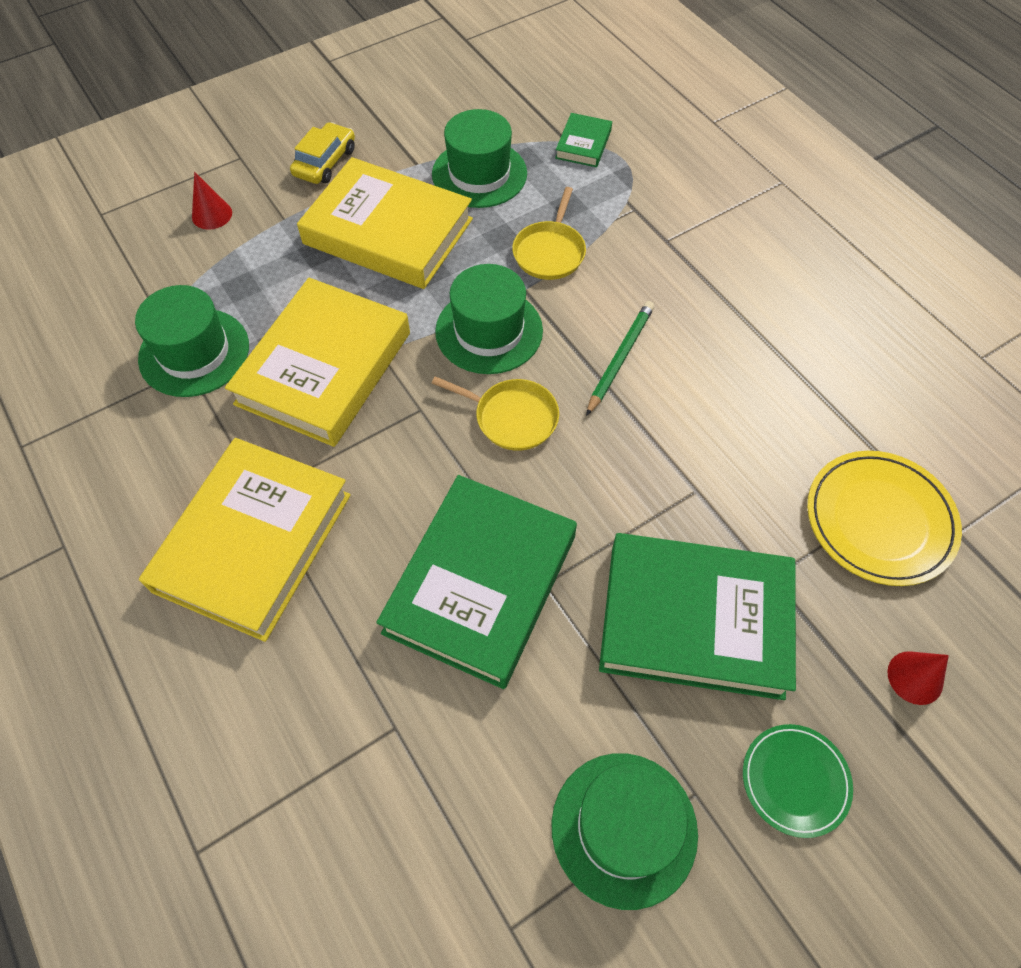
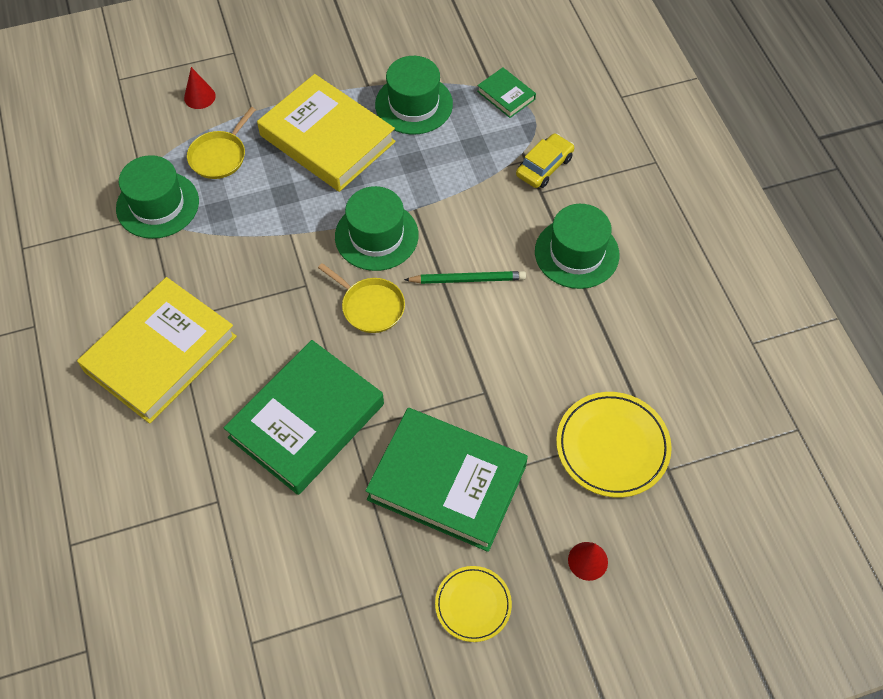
camera: 15 degrees right, 0 degrees up
(324, 368) = (246, 238): yellow book -> none
(325, 162) = (297, 70): yellow car -> yellow car (544, 166)
(550, 252) = (445, 182): yellow pan -> yellow pan (219, 156)
(583, 144) = (506, 95): green book -> green book turned 75 degrees counterclockwise
(620, 358) = (467, 279): green pencil -> green pencil turned 45 degrees clockwise
(624, 828) = (346, 603): green hat -> green hat (576, 253)
(795, 780) = (473, 604): green plate -> yellow plate

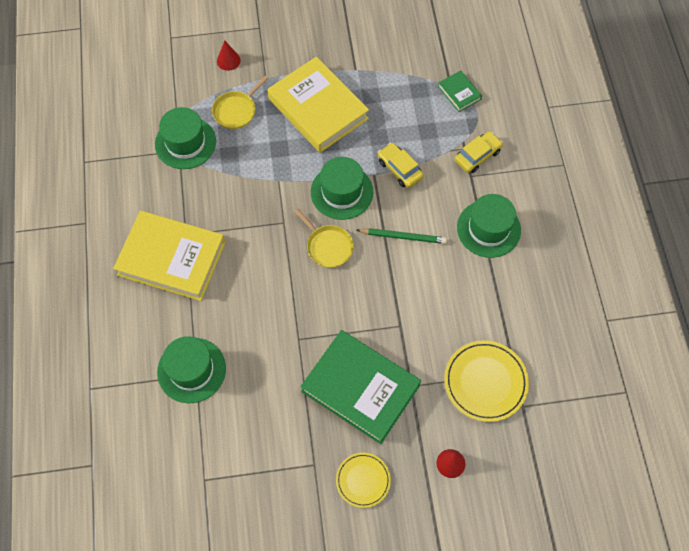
camera: 10 degrees right, 5 degrees up
(160, 354) = (171, 258): yellow book -> yellow book turned 60 degrees clockwise
(306, 421) = (268, 326): green book -> none
(414, 104) = (387, 90): green hat -> green hat (191, 370)
(447, 197) = (399, 169): none -> yellow car

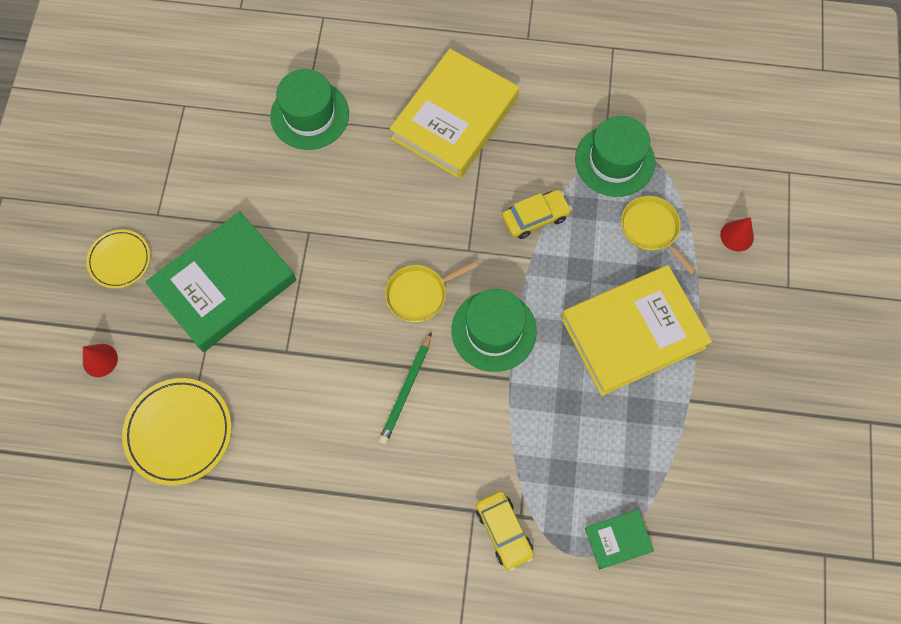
camera: 105 degrees right, 5 degrees up
(399, 169) = (509, 415): yellow car -> yellow car (535, 217)
(488, 229) = (385, 507): green hat -> none

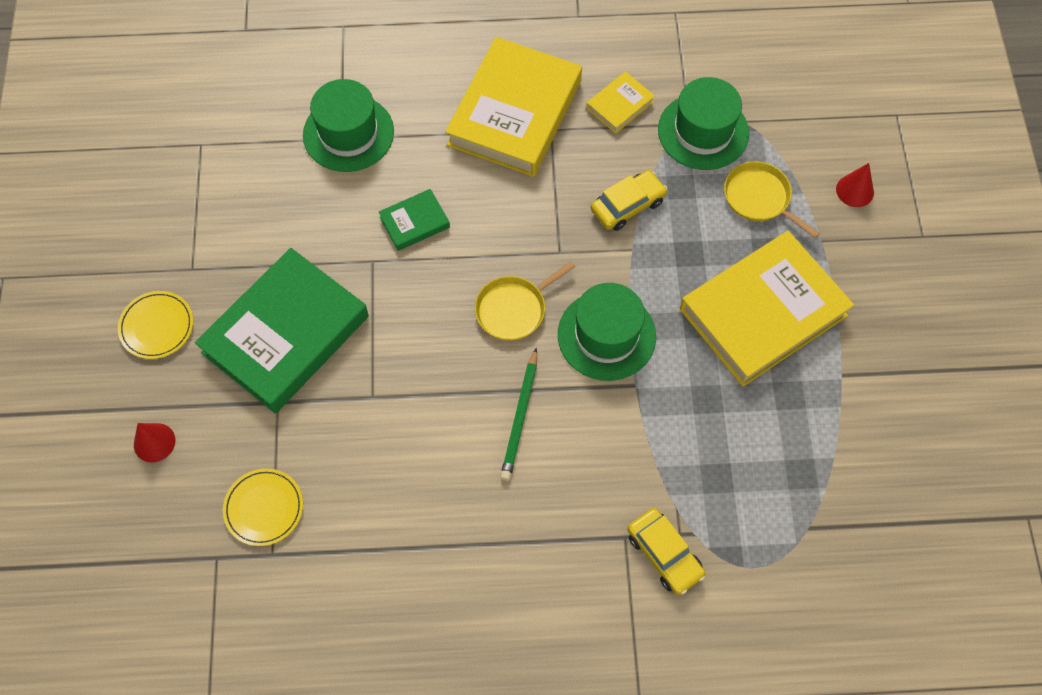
camera: 10 degrees left, 5 degrees down
(179, 432) = (264, 508): yellow plate -> yellow plate, size x0.62
(547, 125) = (620, 105): none -> yellow book
(618, 540) = (795, 541): green book -> green book (414, 222)

